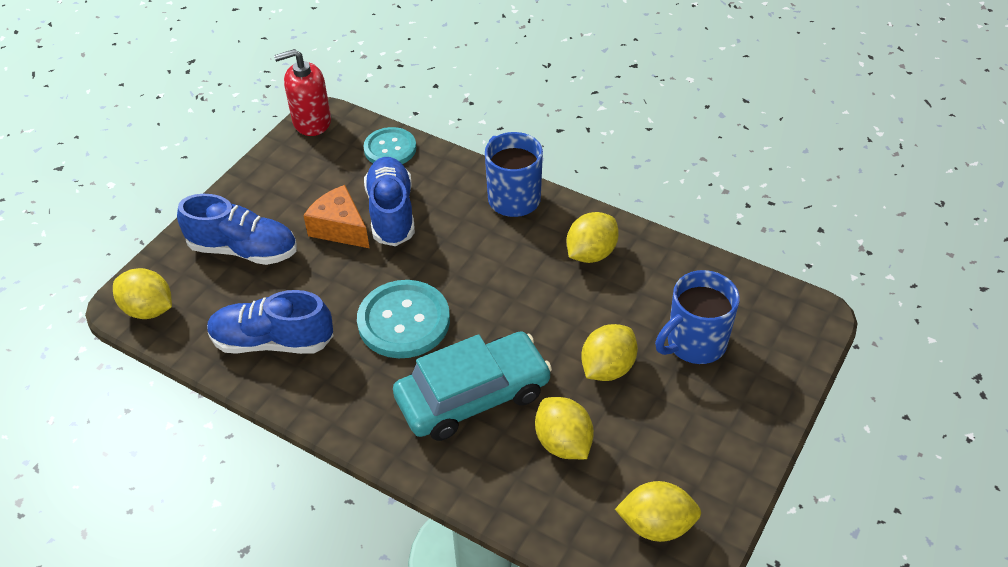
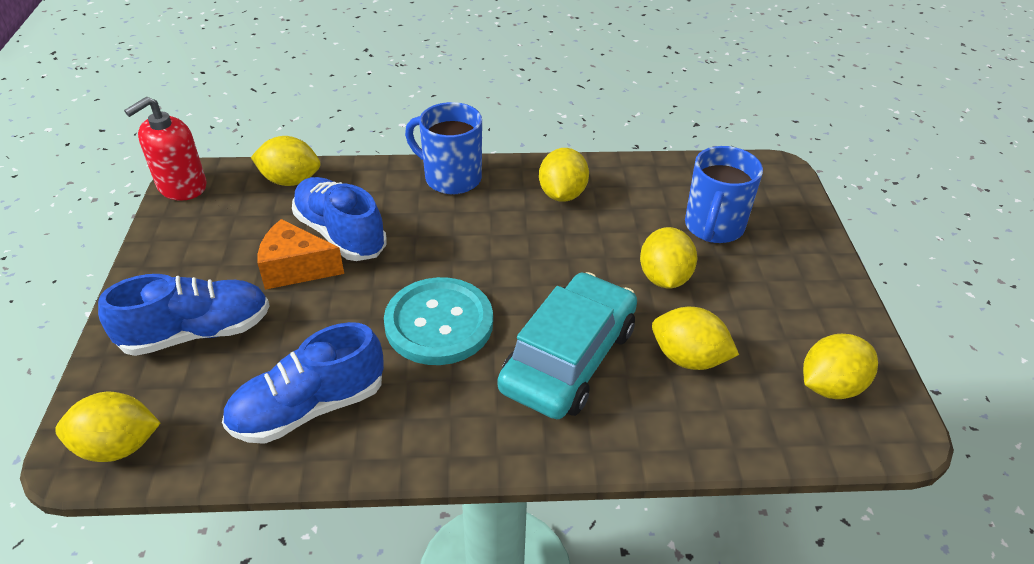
camera: 35 degrees left, 5 degrees down
(390, 149) = (290, 180): turquoise button -> yellow lemon

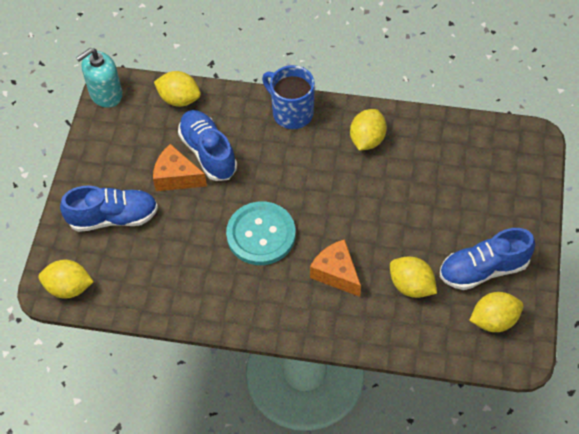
camera: 15 degrees right, 15 degrees up
(182, 186) = (105, 94): red soap dispenser -> turquoise soap dispenser
(309, 408) = (175, 281): blue shoe -> blue shoe (483, 269)
(569, 358) = (336, 273): turquoise car -> orange cheese
(664, 278) = (416, 223): yellow lemon -> none
(713, 227) = (466, 185): blue mug -> none

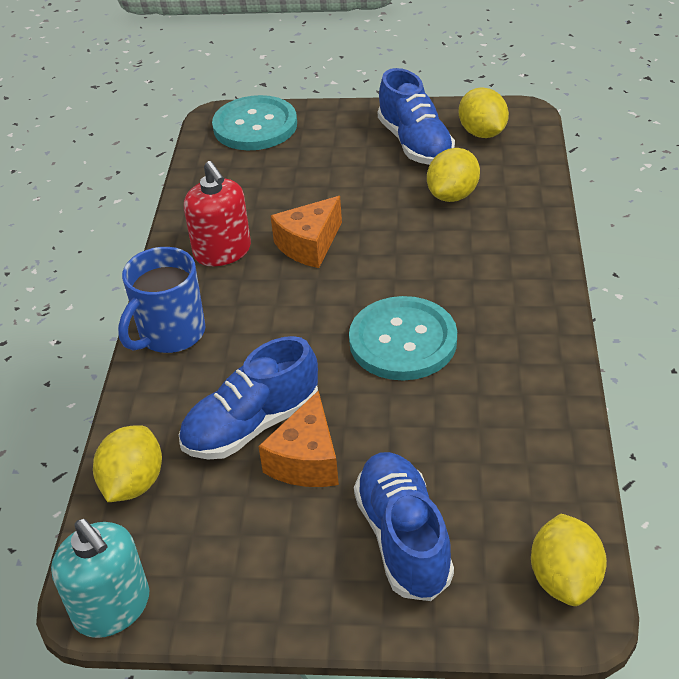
camera: 95 degrees left, 15 degrees down
(336, 273) = (451, 259): orange cheese -> orange cheese (309, 245)
(367, 139) = (222, 251): yellow lemon -> red soap dispenser
(520, 162) = (255, 126): none -> turquoise button

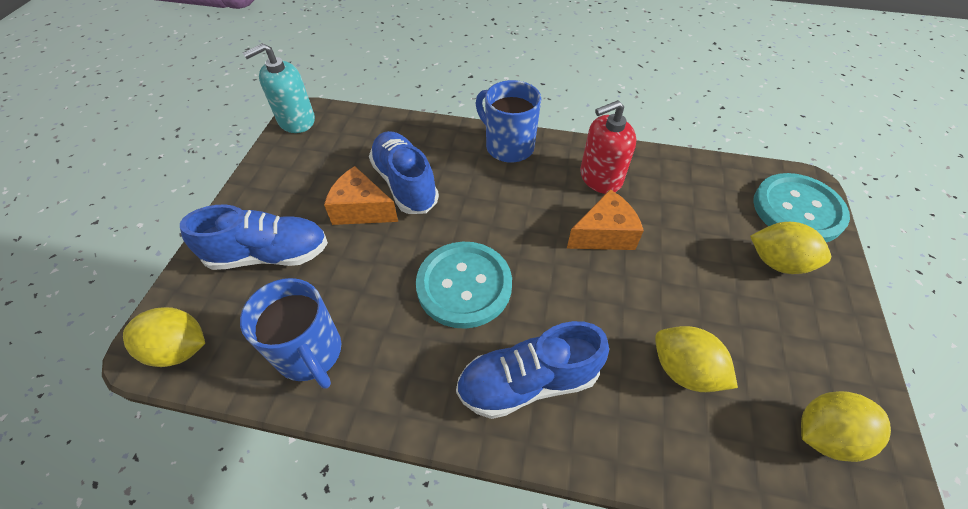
camera: 95 degrees right, 10 degrees up
(133, 483) = (379, 128): yellow lemon -> yellow lemon (777, 262)
(309, 245) = (604, 234): orange cheese -> orange cheese turned 105 degrees clockwise
(415, 144) = (786, 349): blue shoe -> blue shoe (528, 382)
(525, 448) = (310, 353): none -> blue mug

